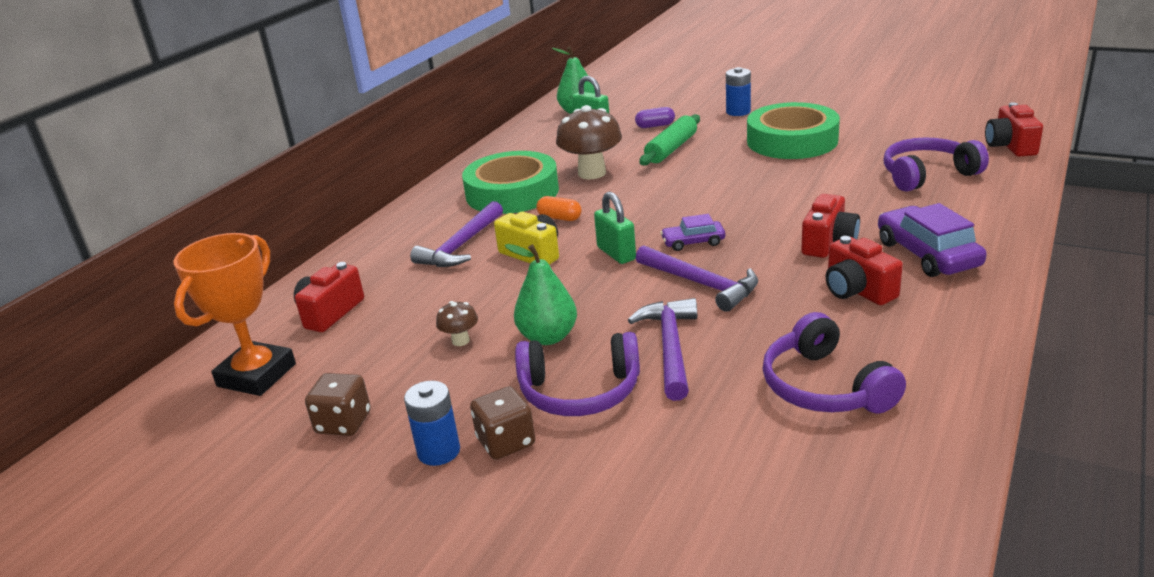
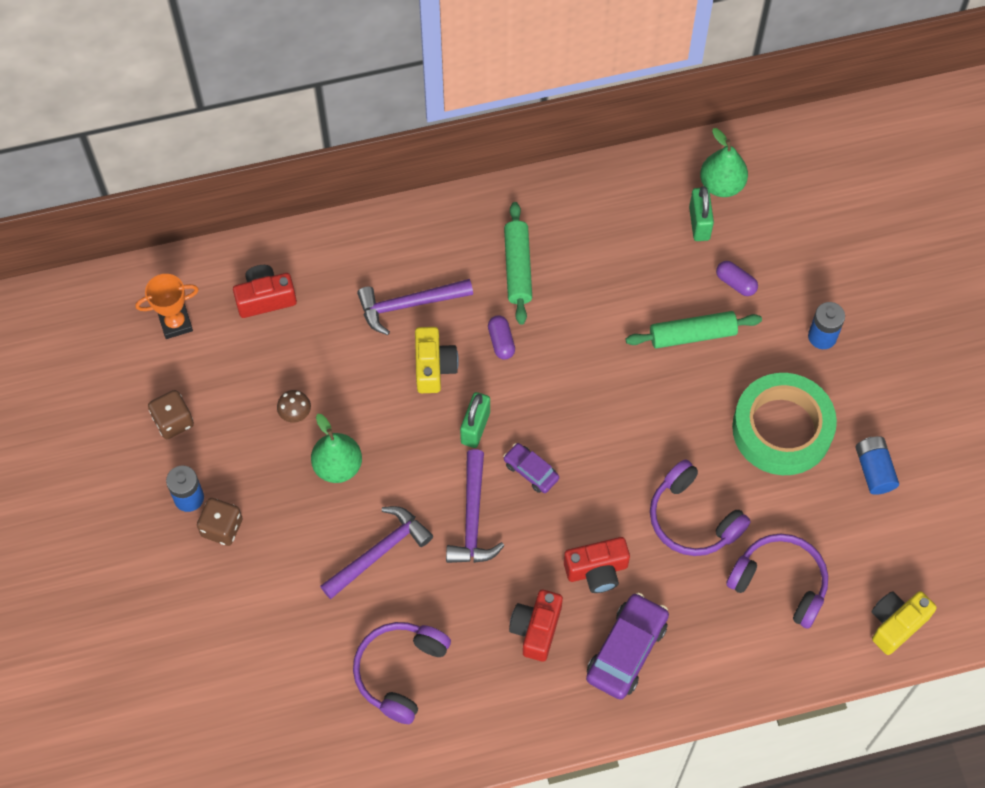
camera: 45 degrees right, 35 degrees up
(257, 375) = (175, 323): orange trophy -> orange trophy, size x0.65
(512, 192) = (518, 268): green tape -> green rolling pin
(559, 218) = (501, 342): orange capsule -> purple capsule
(580, 391) = (296, 532): purple headphones -> purple headphones (693, 518)
(592, 173) = (597, 304): brown mushroom -> none
(866, 122) = (874, 470): none -> blue battery
(1010, 146) = (896, 624): red camera -> yellow camera

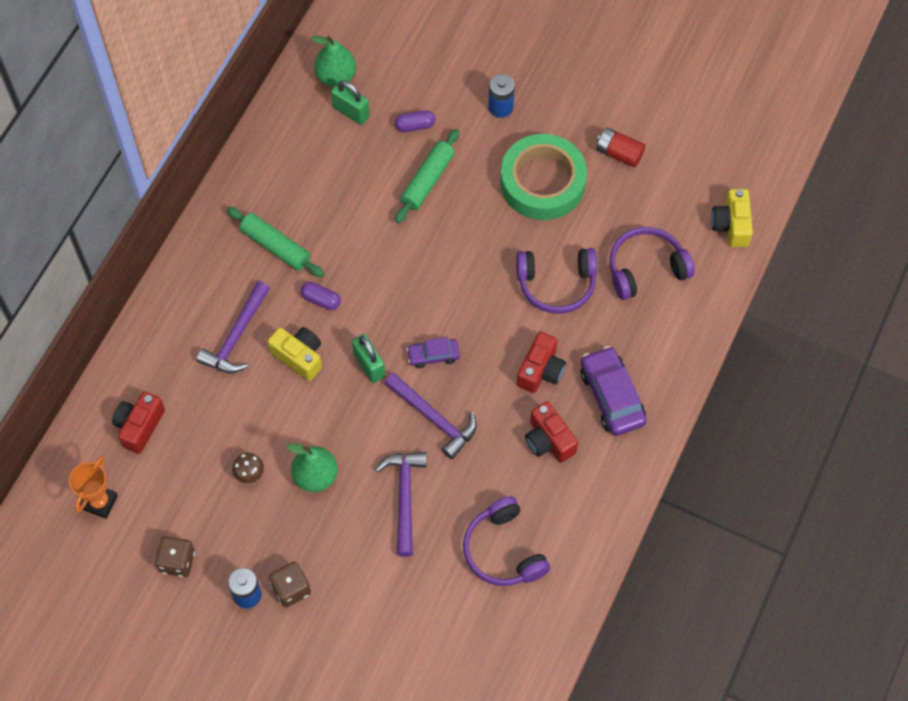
camera: 50 degrees left, 0 degrees up
(874, 470) = (619, 153): blue battery -> red battery

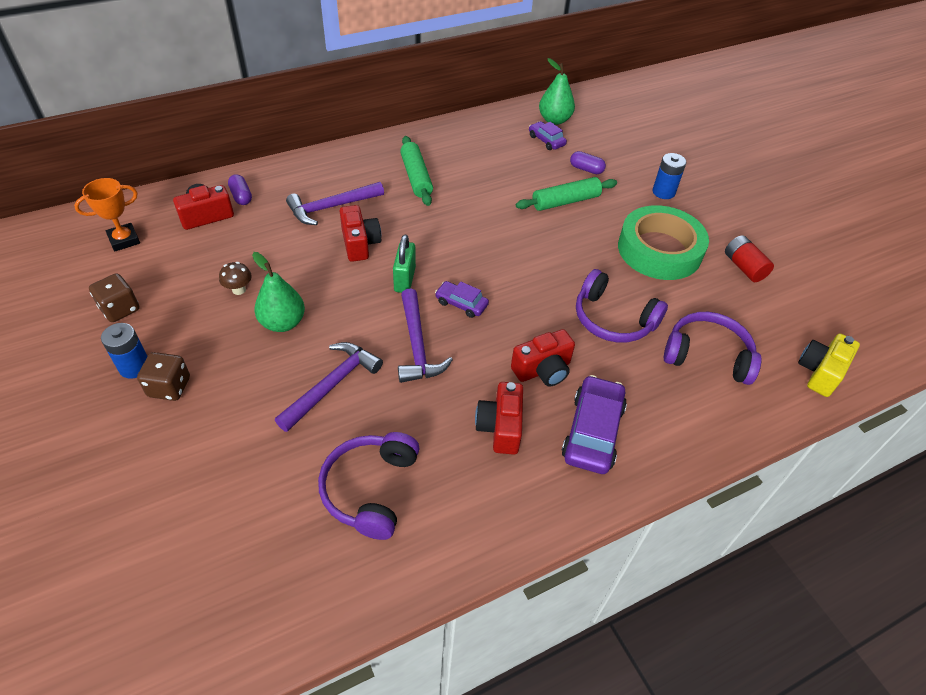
camera: 35 degrees right, 15 degrees down
(299, 357) = (360, 243): yellow camera -> red camera
(321, 300) = (414, 221): purple capsule -> purple capsule (241, 196)
(351, 112) = (546, 140): green padlock -> purple car

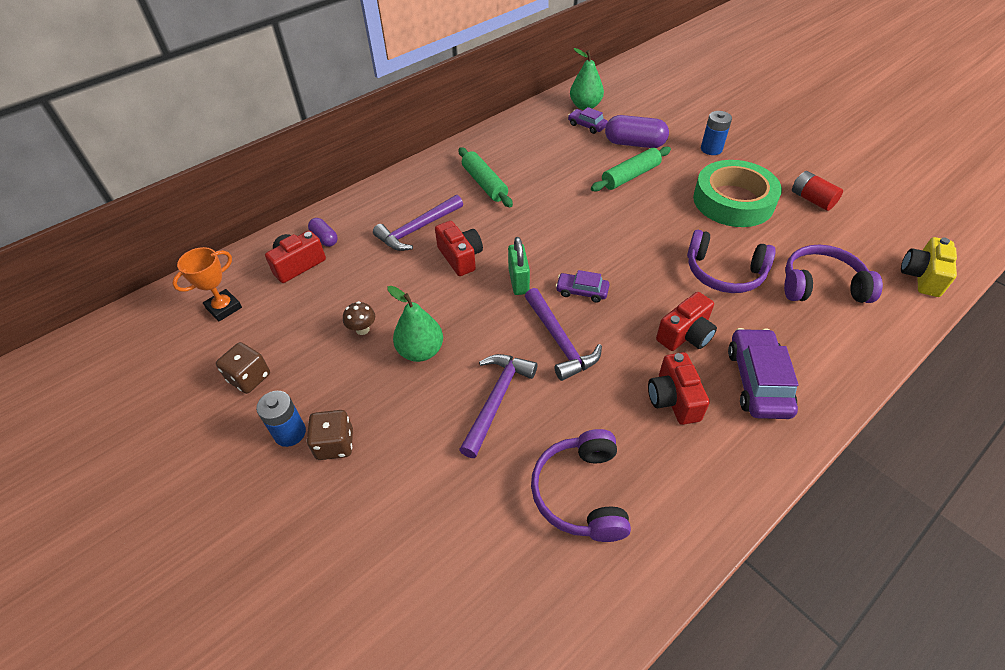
camera: 10 degrees left, 0 degrees up
(586, 169) = (634, 143): purple capsule -> purple capsule, size x1.80

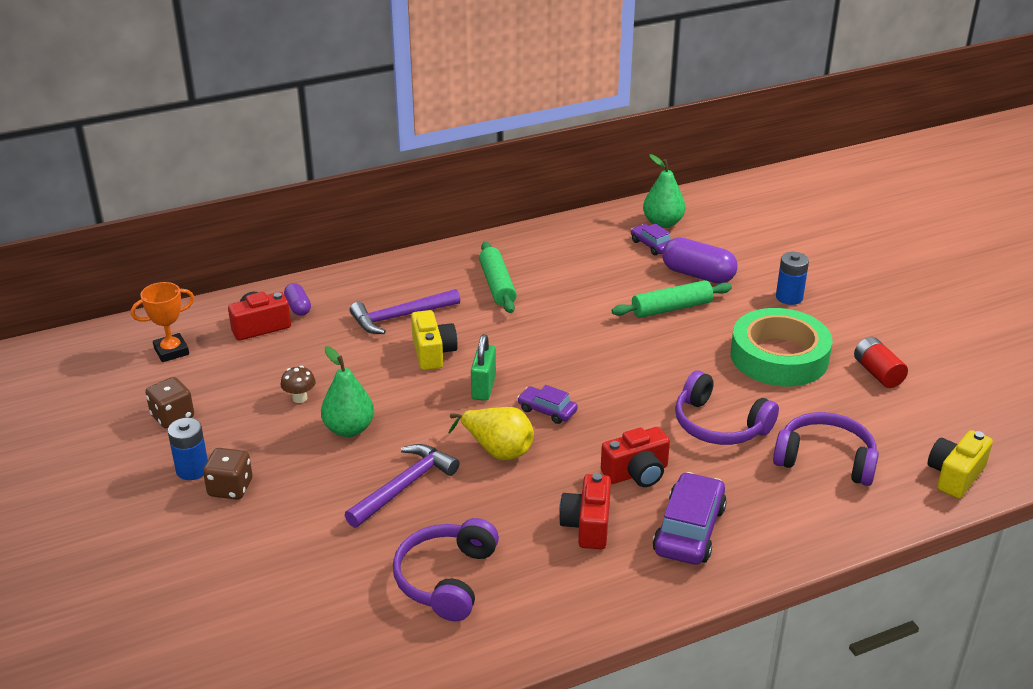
camera: 15 degrees right, 15 degrees down
(460, 257) = (433, 353): red camera -> yellow camera
(560, 341) = (497, 450): purple hammer -> yellow pear

